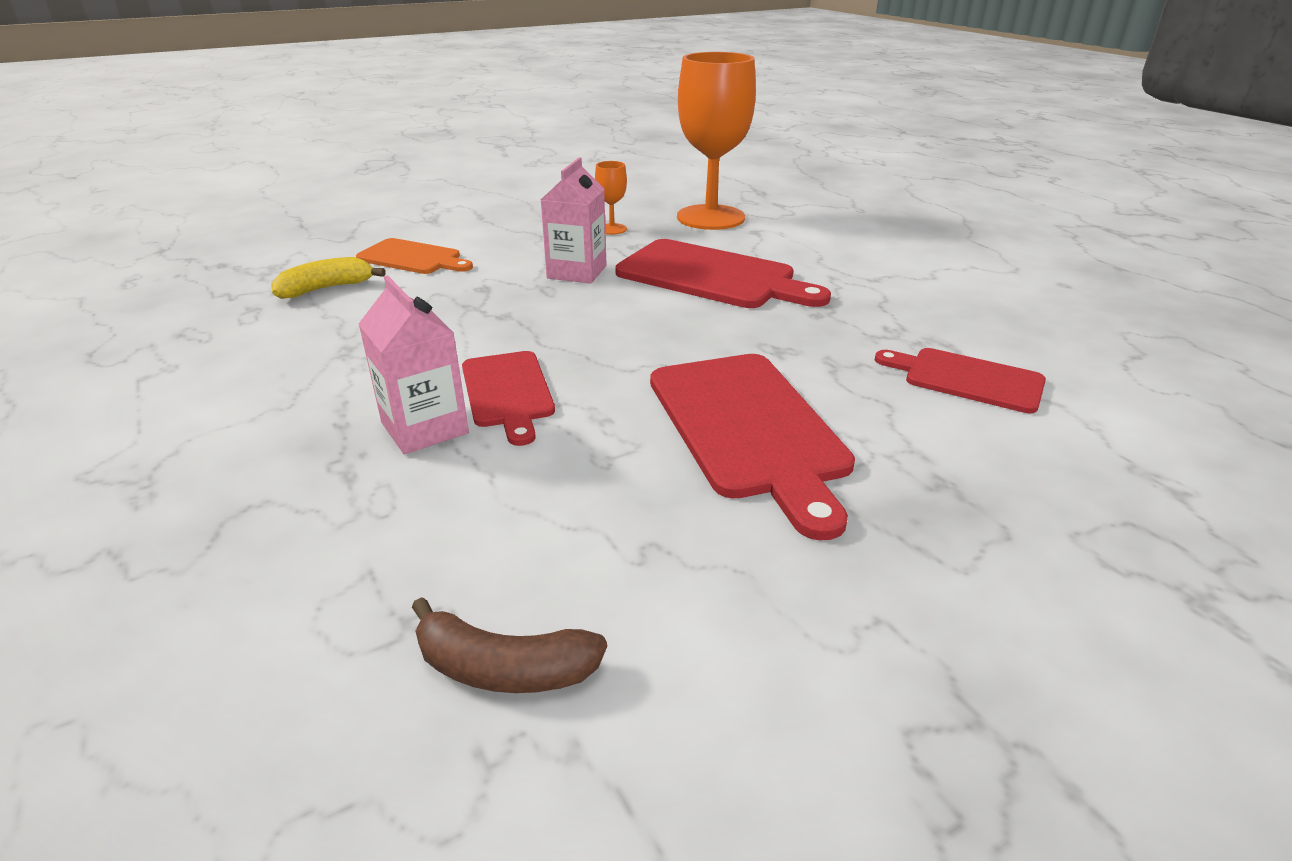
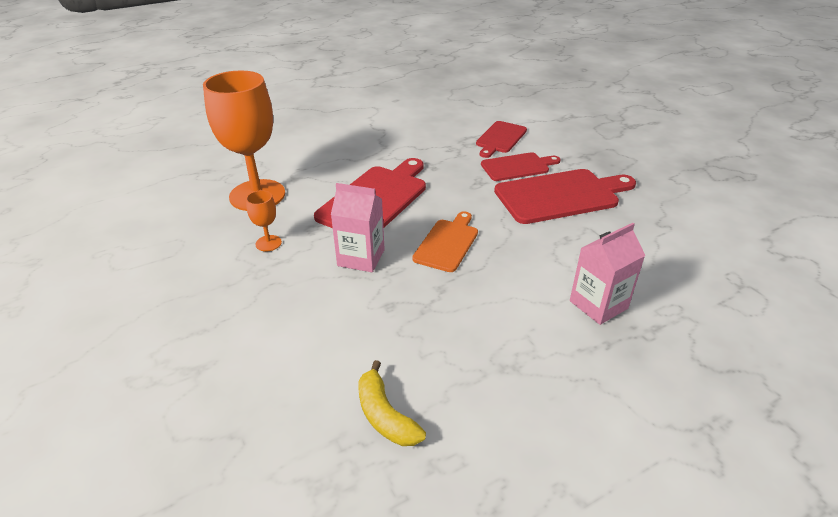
camera: 90 degrees left, 5 degrees up
(412, 258) = (313, 364): orange cutting board -> orange cutting board (447, 243)
(504, 668) = (746, 256): brown banana -> none
(507, 392) = (548, 275): red cutting board -> red cutting board (517, 167)

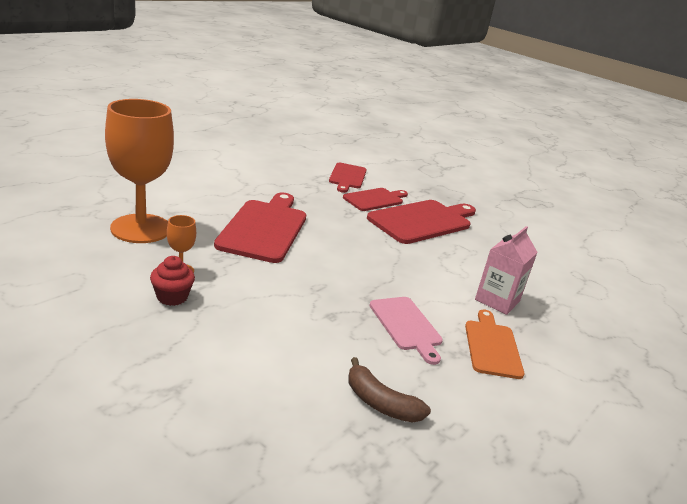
camera: 25 degrees left, 10 degrees down
(246, 271) = (172, 297): none -> red cupcake
(361, 258) = (281, 278): pink carton -> none
(385, 415) = (380, 403): yellow banana -> brown banana
(447, 243) = (352, 262): orange cutting board -> orange cutting board (492, 346)
(466, 326) = (406, 326): none -> pink cutting board

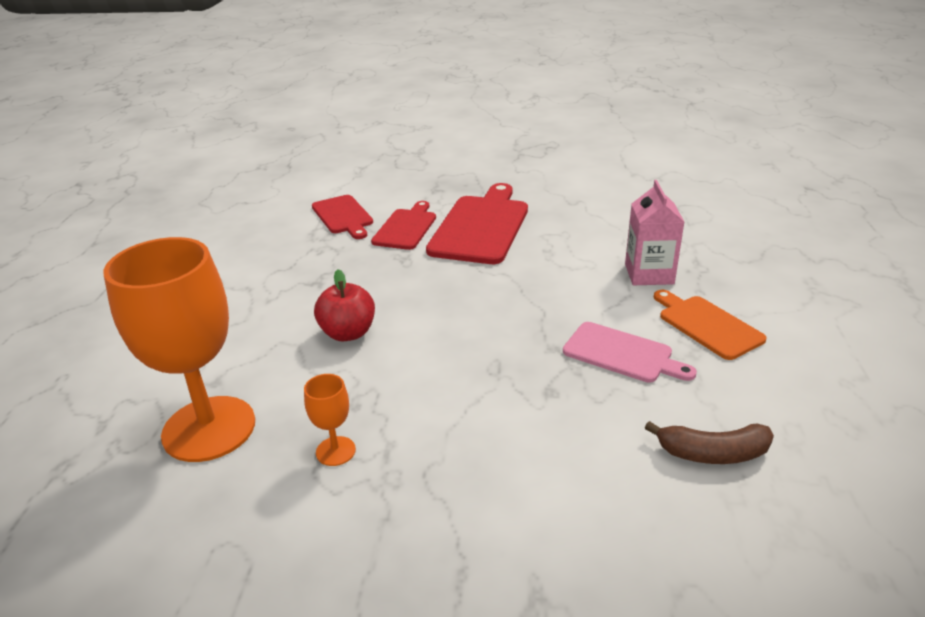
camera: 30 degrees left, 5 degrees up
(172, 297) = (374, 490): red cupcake -> none
(265, 228) = (348, 333): red cutting board -> red apple

